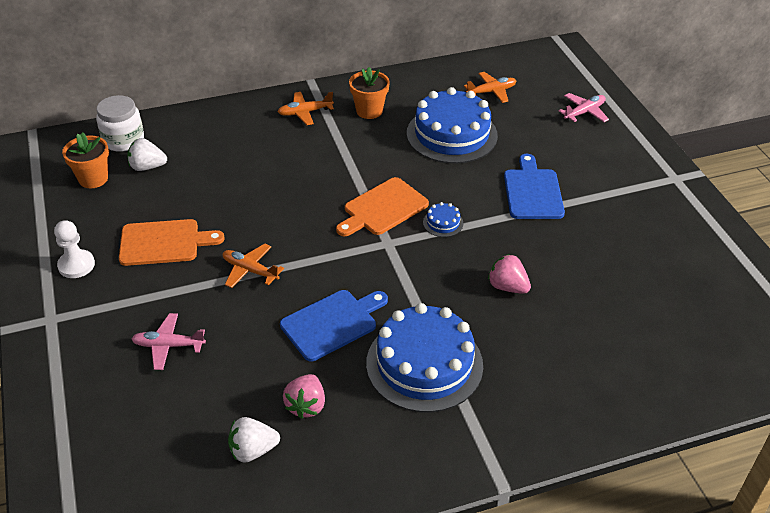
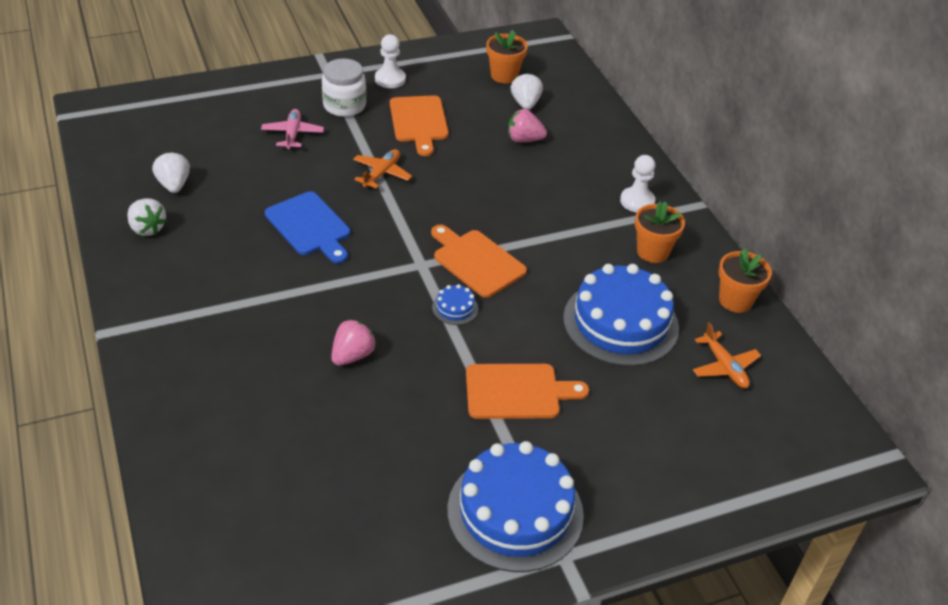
camera: 85 degrees right, 0 degrees up
(123, 140) = (564, 86): white jar -> white jar (344, 105)
(305, 112) = (637, 201): orange plane -> white pawn
(306, 405) = (214, 212): pink strawberry -> pink strawberry (524, 139)
(332, 466) = (147, 228): none -> white strawberry
(423, 78) = (735, 300): none -> orange flower pot
(424, 364) = (251, 287): blue cake -> blue cake (515, 512)
(533, 191) = (517, 392): blue cutting board -> orange cutting board
(584, 112) = (701, 466): pink plane -> none

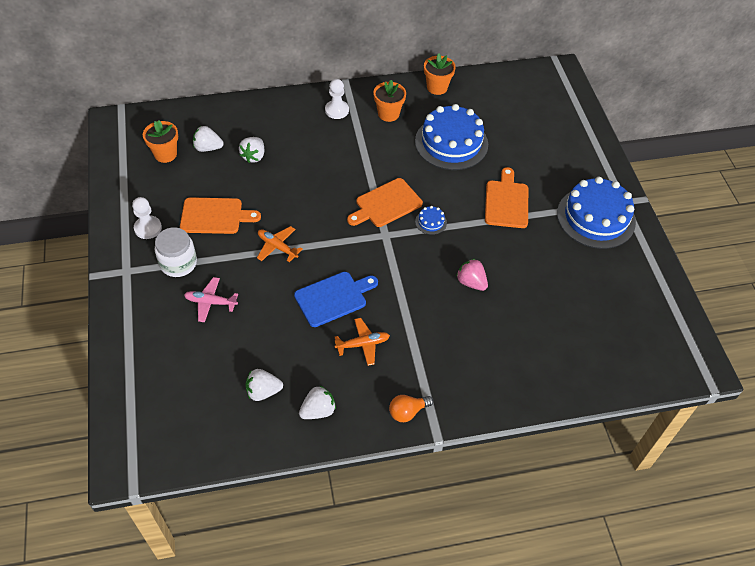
camera: 80 degrees left, 10 degrees up
(142, 303) = (407, 412): none -> orange light bulb
(524, 139) = (254, 156): pink strawberry -> white strawberry
(724, 367) = (490, 106): orange plane -> orange plane (363, 344)

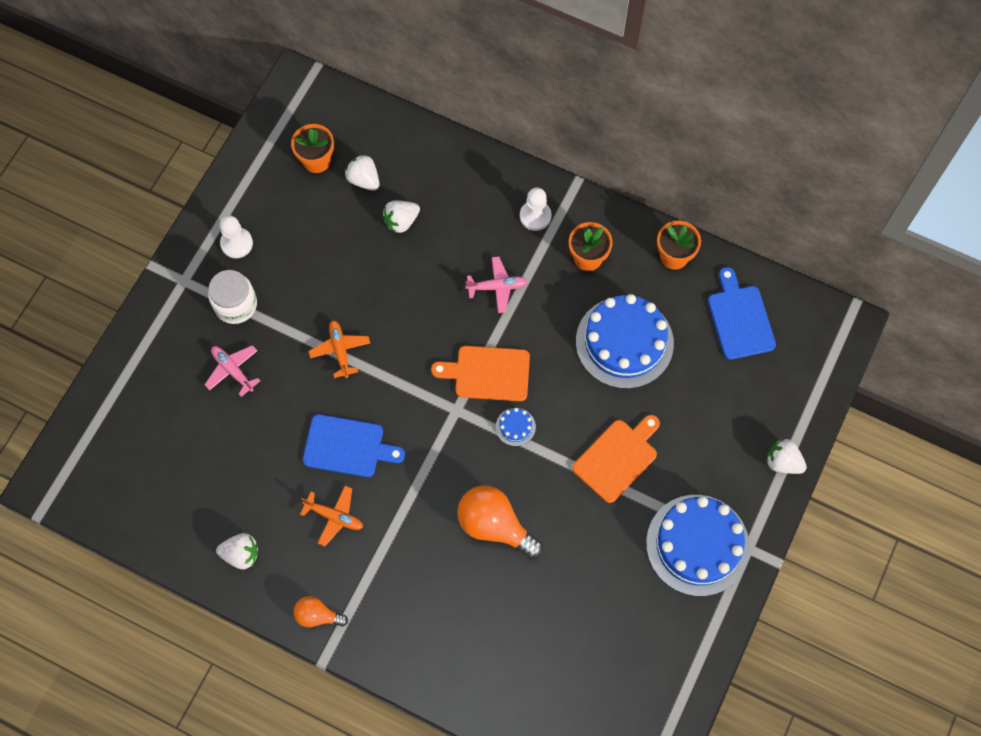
camera: 40 degrees right, 15 degrees up
(215, 216) = (308, 272): orange cutting board -> none
(263, 391) = (209, 499): white strawberry -> white strawberry (782, 462)
(348, 157) = (497, 287): none -> pink plane
(471, 282) = (495, 525): pink strawberry -> orange light bulb
(503, 96) = (740, 318): none -> blue cutting board

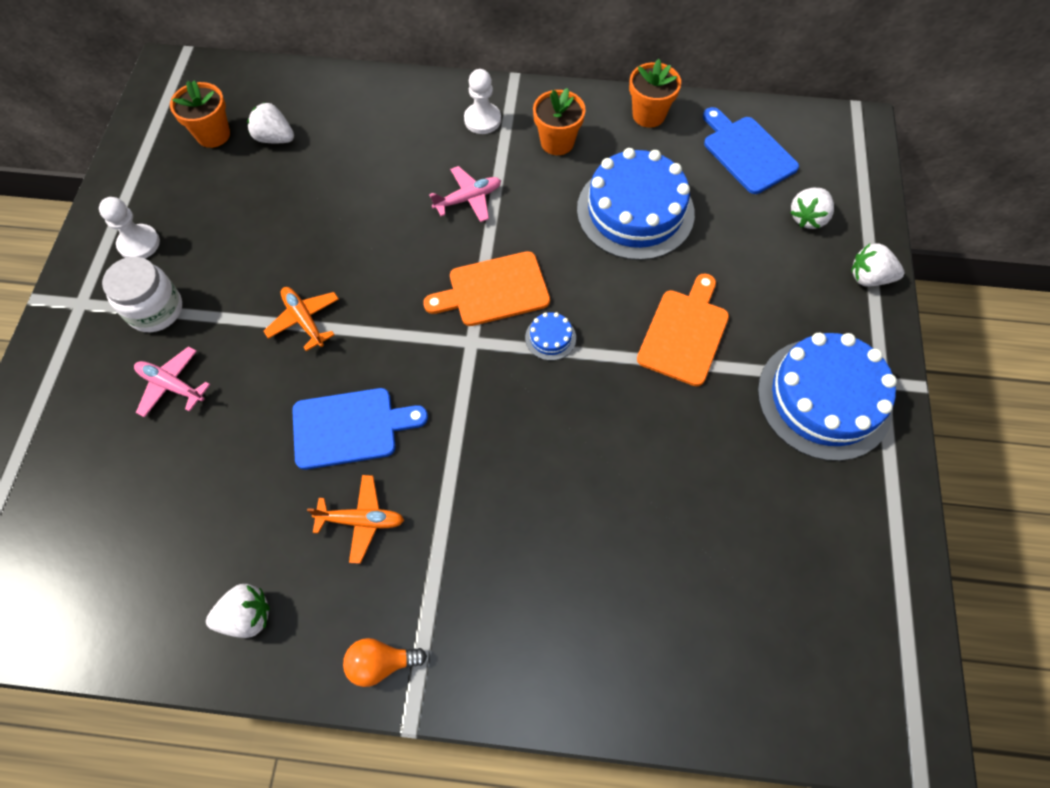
camera: 20 degrees left, 5 degrees down
(401, 221) = (333, 166): white strawberry -> white strawberry (807, 218)
(495, 525) = (573, 460): orange light bulb -> none

